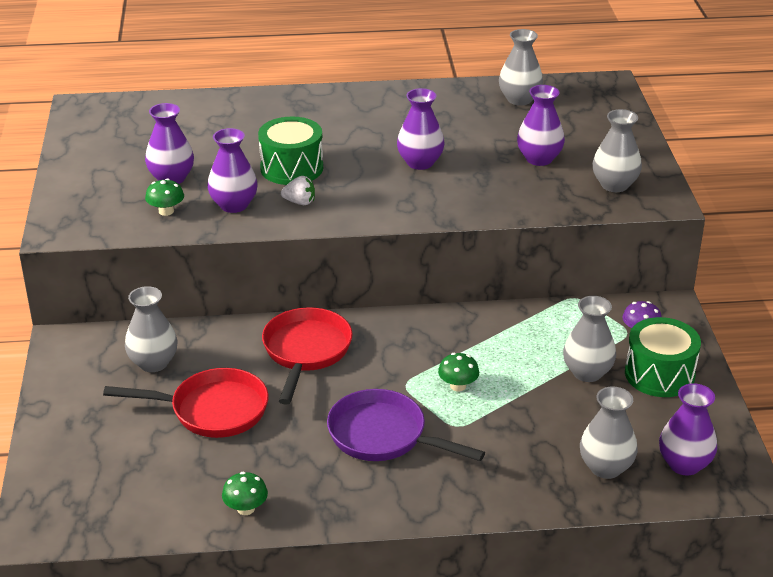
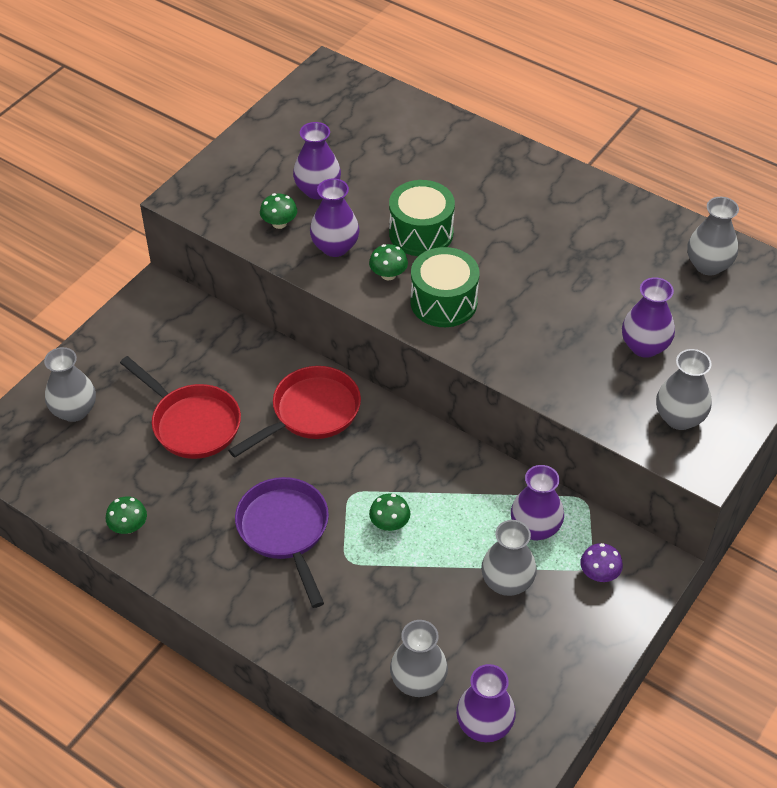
camera: 40 degrees right, 15 degrees up
(153, 363) = (195, 352): grey vase -> grey vase (74, 411)
(300, 202) = (388, 274): white strawberry -> green mushroom
(420, 163) = (533, 289): purple vase -> purple vase (535, 528)
(659, 374) = (566, 626): green drum -> green drum (443, 302)

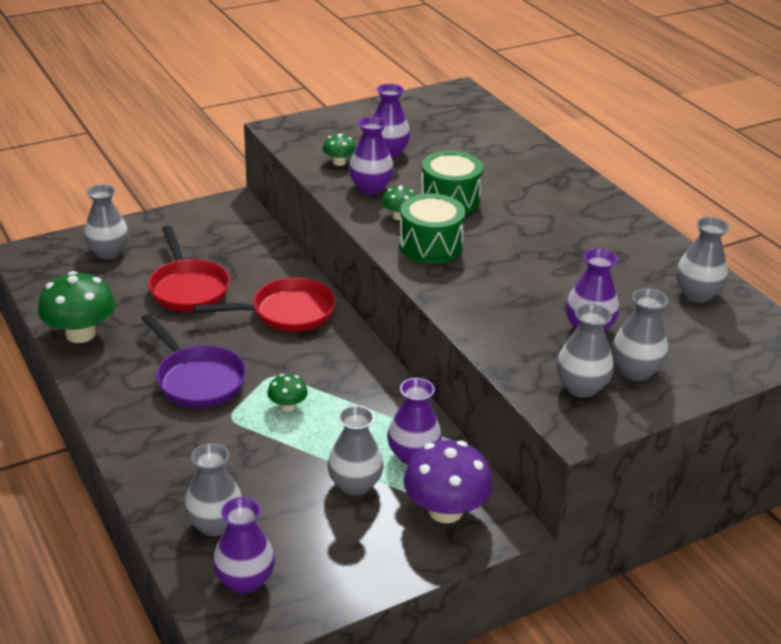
camera: 25 degrees right, 15 degrees down
(128, 526) = (80, 334): green mushroom -> green mushroom, size x2.00
(285, 531) = (197, 380): purple pan -> purple pan turned 135 degrees clockwise
(599, 574) = (445, 510): purple mushroom -> purple mushroom, size x2.00
(711, 379) = (635, 371): none -> grey vase

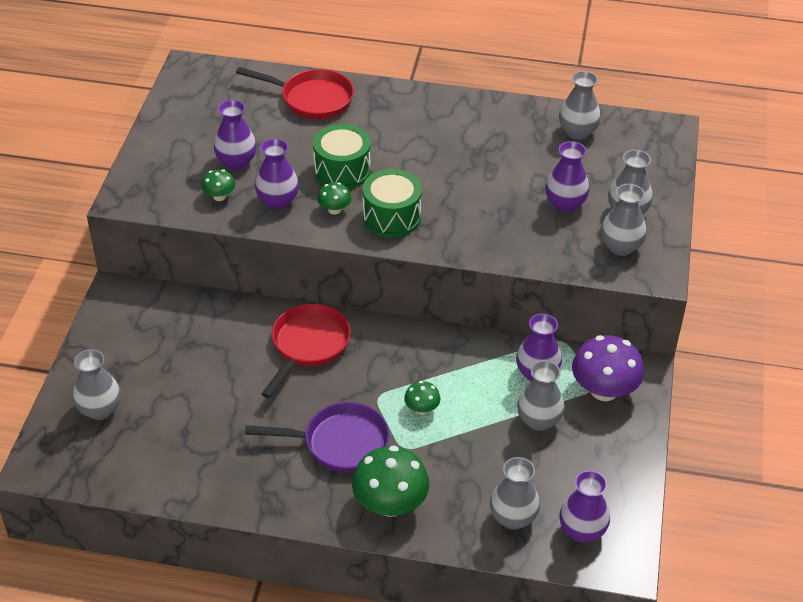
camera: 50 degrees left, 10 degrees up
(80, 334) = (204, 485): green mushroom -> green mushroom (390, 504)
(188, 288) = (211, 386): red pan -> red pan (312, 99)

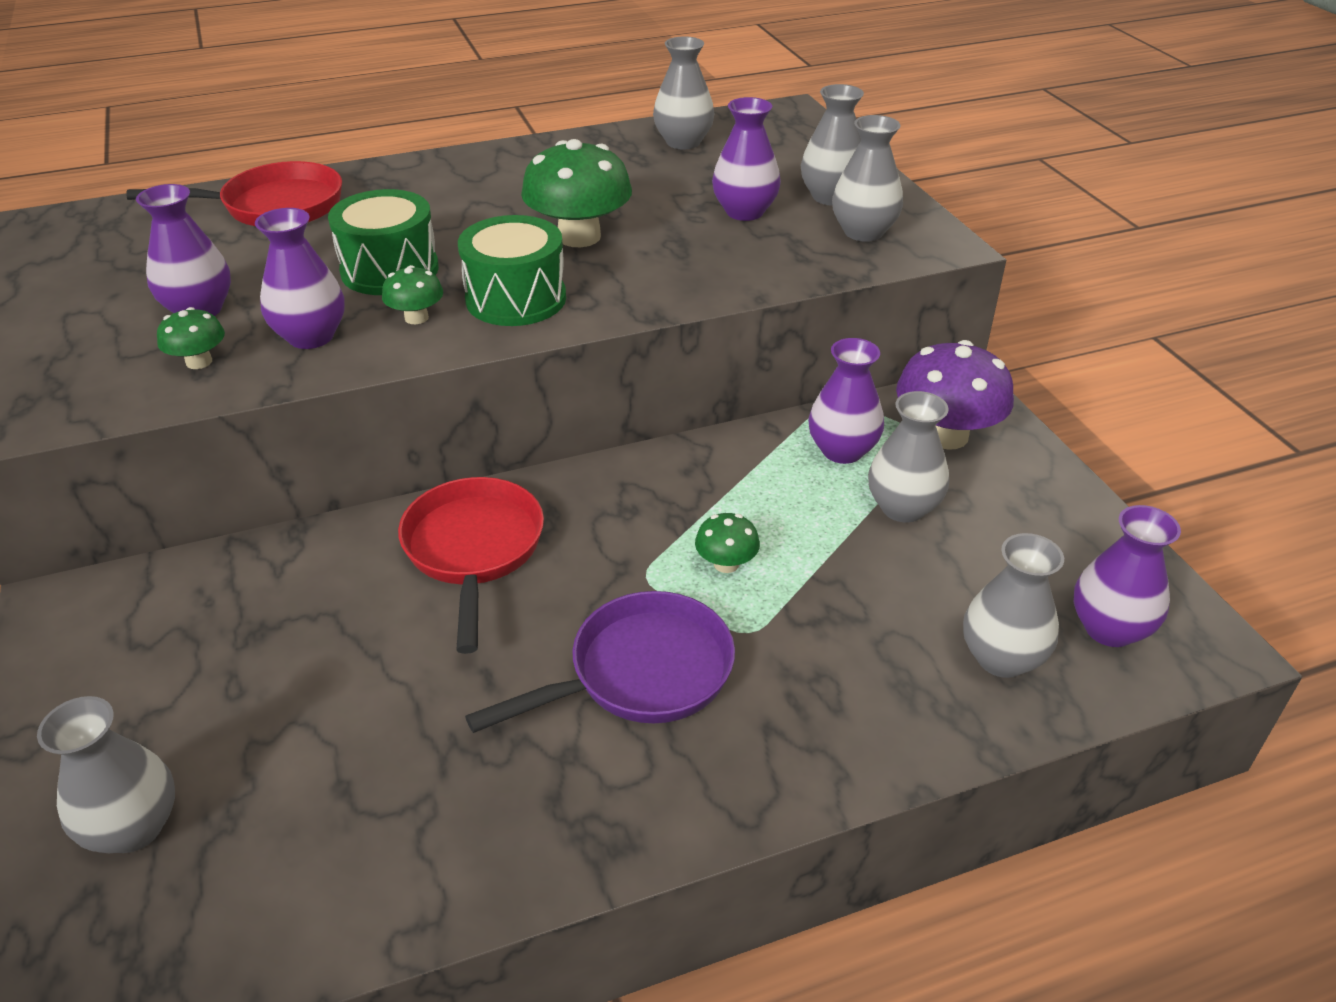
camera: 30 degrees left, 5 degrees down
(390, 504) = (803, 731): green mushroom -> green mushroom (579, 237)

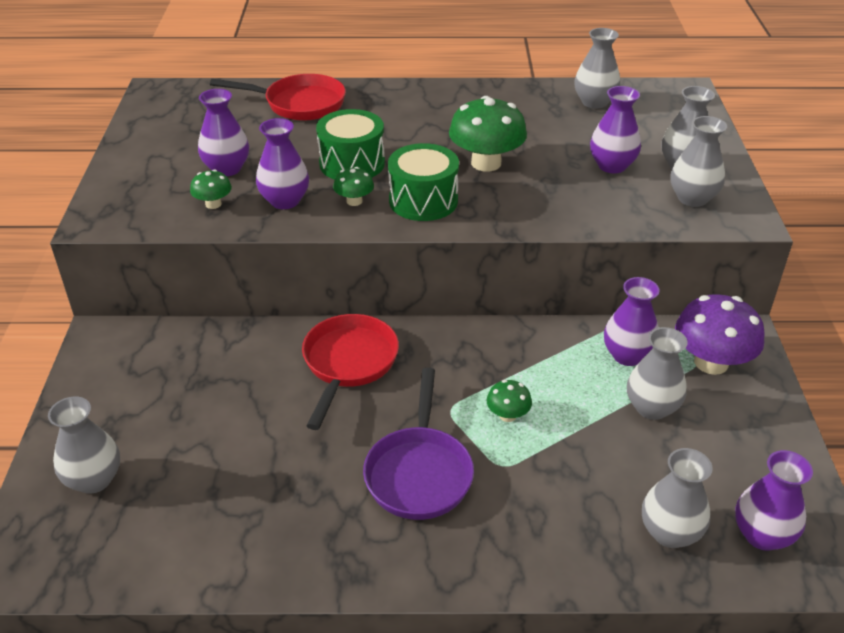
camera: 20 degrees right, 0 degrees up
(641, 673) = (419, 473): purple pan -> purple pan turned 105 degrees clockwise

